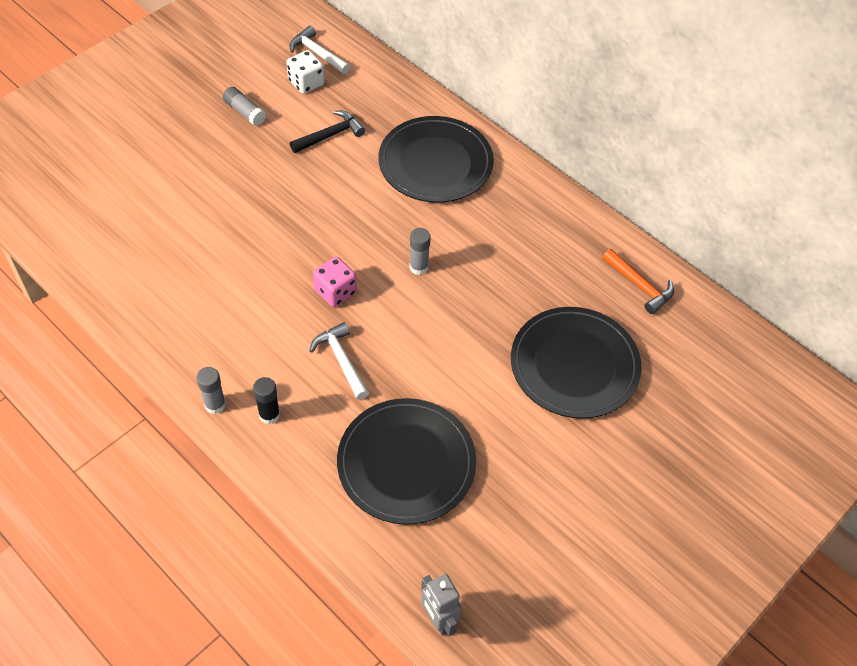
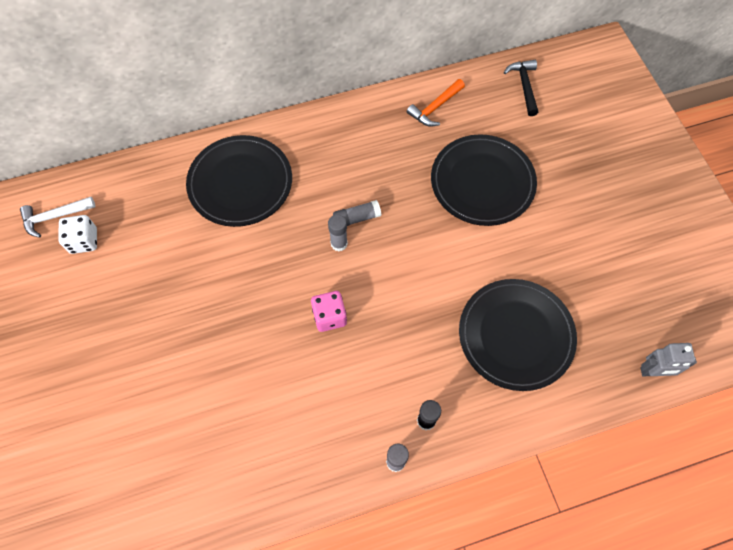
camera: 60 degrees left, 10 degrees up
(244, 112) = (83, 307): grey glue stick -> grey glue stick (356, 218)
(330, 135) = (158, 248): black hammer -> black hammer (524, 86)
(341, 360) = (400, 341): white hammer -> none
(639, 286) = (435, 107): orange hammer -> orange hammer turned 150 degrees clockwise

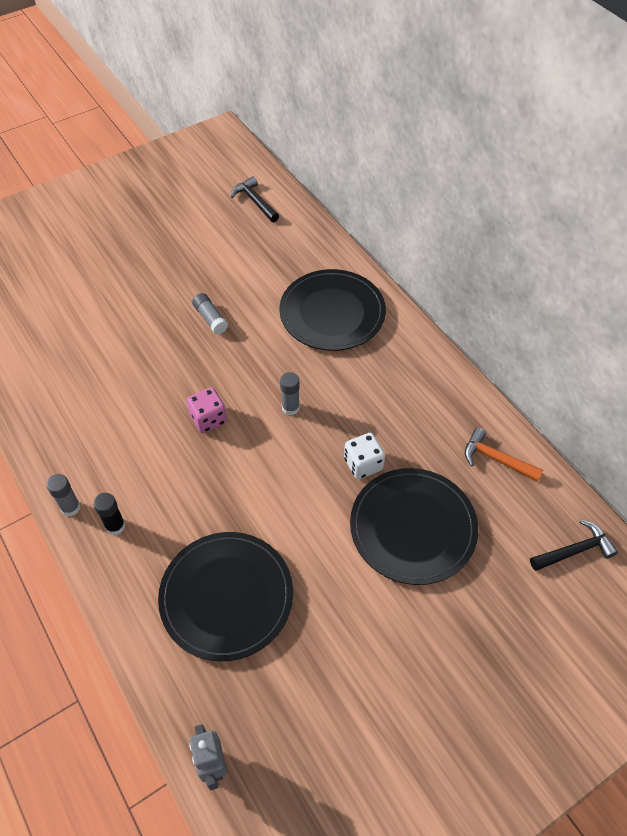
camera: 75 degrees right, 10 degrees down
(54, 217) = (255, 201): white hammer -> black hammer
(84, 241) = (237, 226): white dice -> white dice (363, 464)
(356, 218) = (324, 416): grey glue stick -> grey glue stick (210, 318)

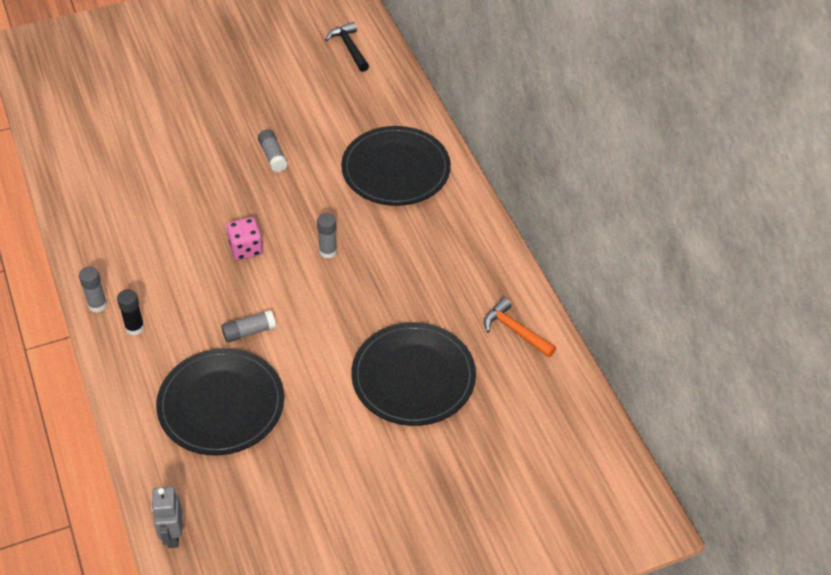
camera: 10 degrees right, 5 degrees down
(234, 508) = (249, 332): none -> grey glue stick
(363, 464) = (383, 314): white dice -> none
(574, 550) = (563, 424): black hammer -> none

